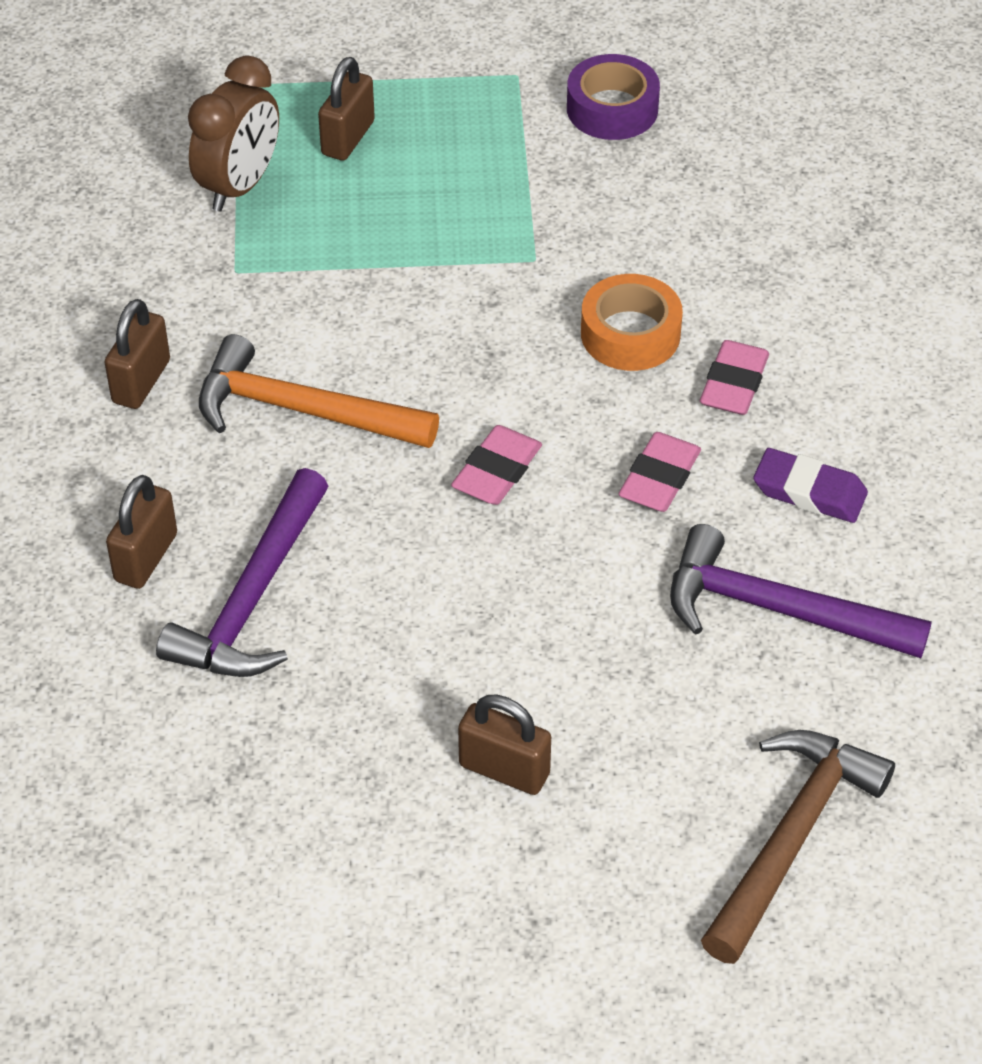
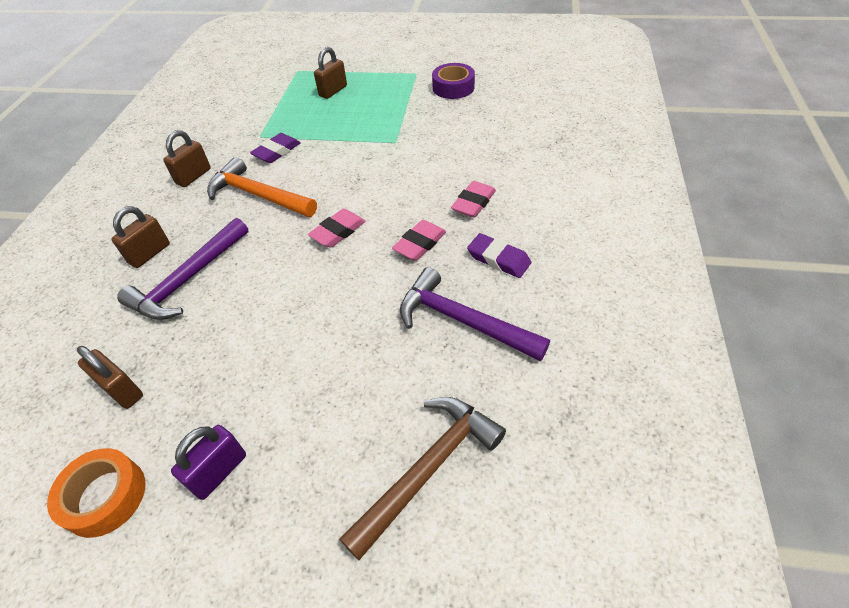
camera: 15 degrees right, 0 degrees up
(240, 186) = (278, 105): brown clock -> none
(293, 306) = (277, 152): none -> purple eraser
(473, 892) = (219, 472): none -> purple padlock
(504, 770) = (272, 394): brown padlock -> brown padlock (122, 390)
(630, 334) = (429, 176): orange tape -> orange tape (105, 496)

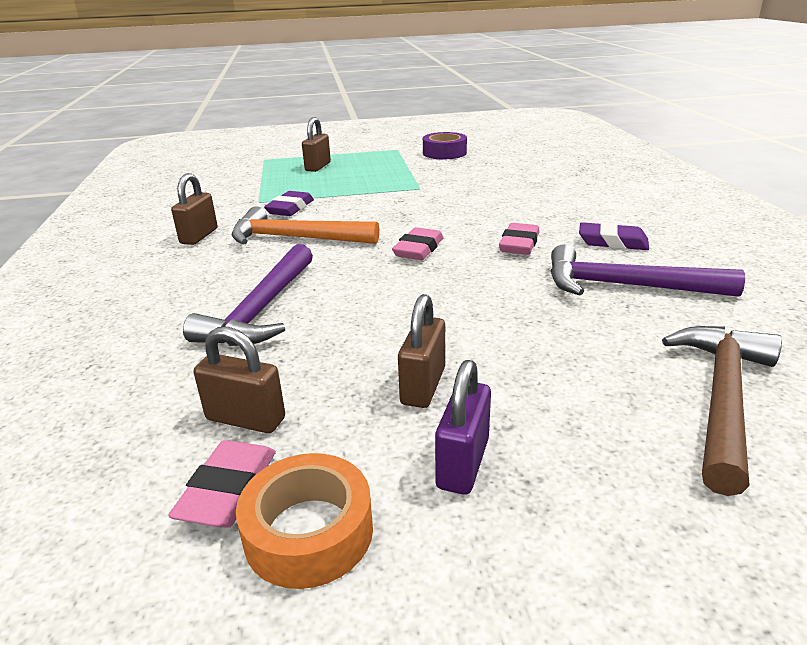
camera: 20 degrees left, 20 degrees down
(149, 253) = (188, 298): brown padlock -> brown padlock (423, 386)
(473, 203) = (545, 213): pink eraser -> pink eraser (228, 490)

